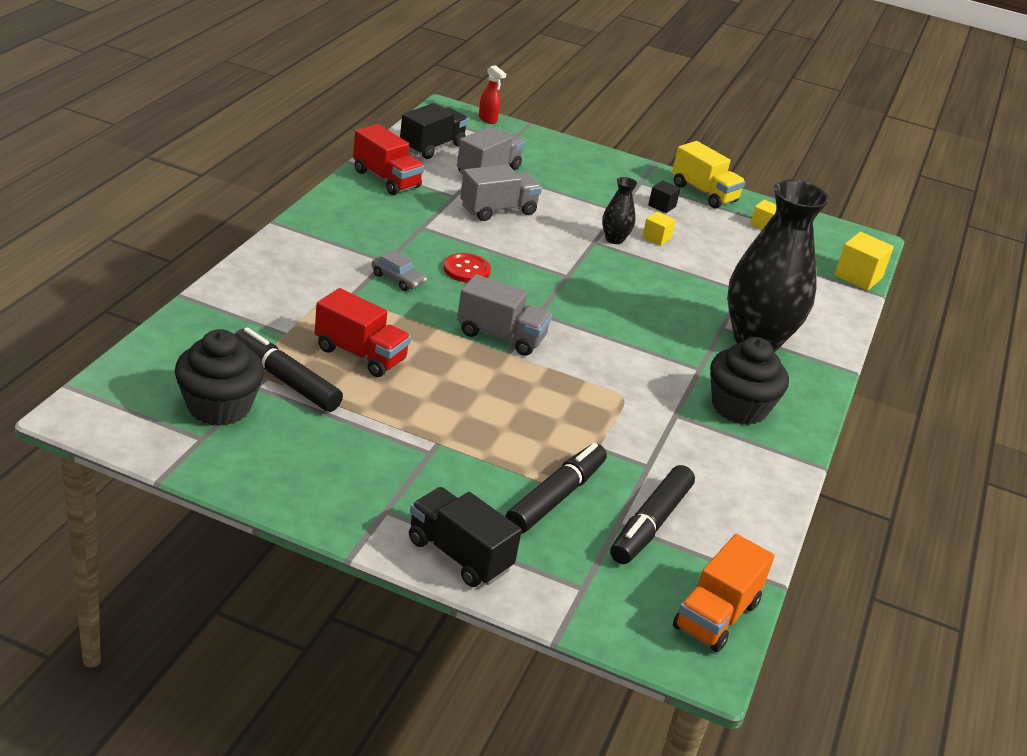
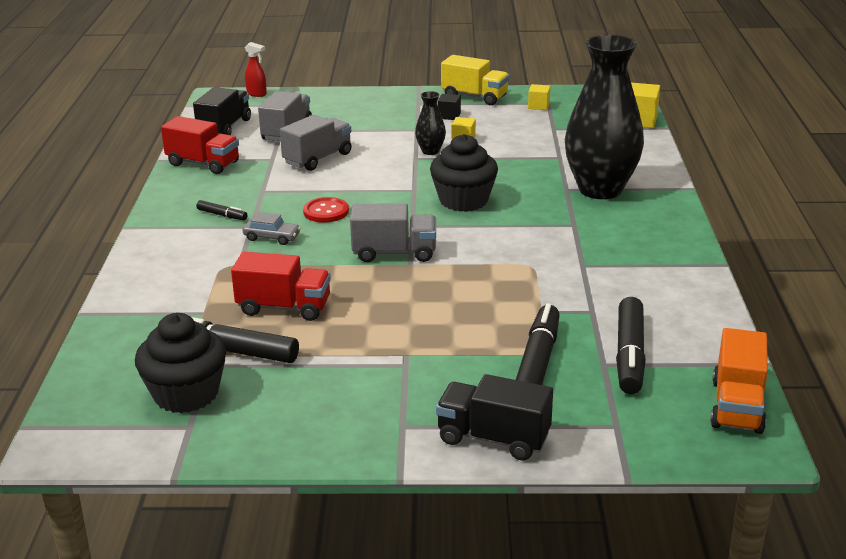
camera: 15 degrees left, 5 degrees down
(368, 240) = (222, 215): none -> black marker
(739, 407) = (627, 243): black cupcake -> black cupcake (463, 200)

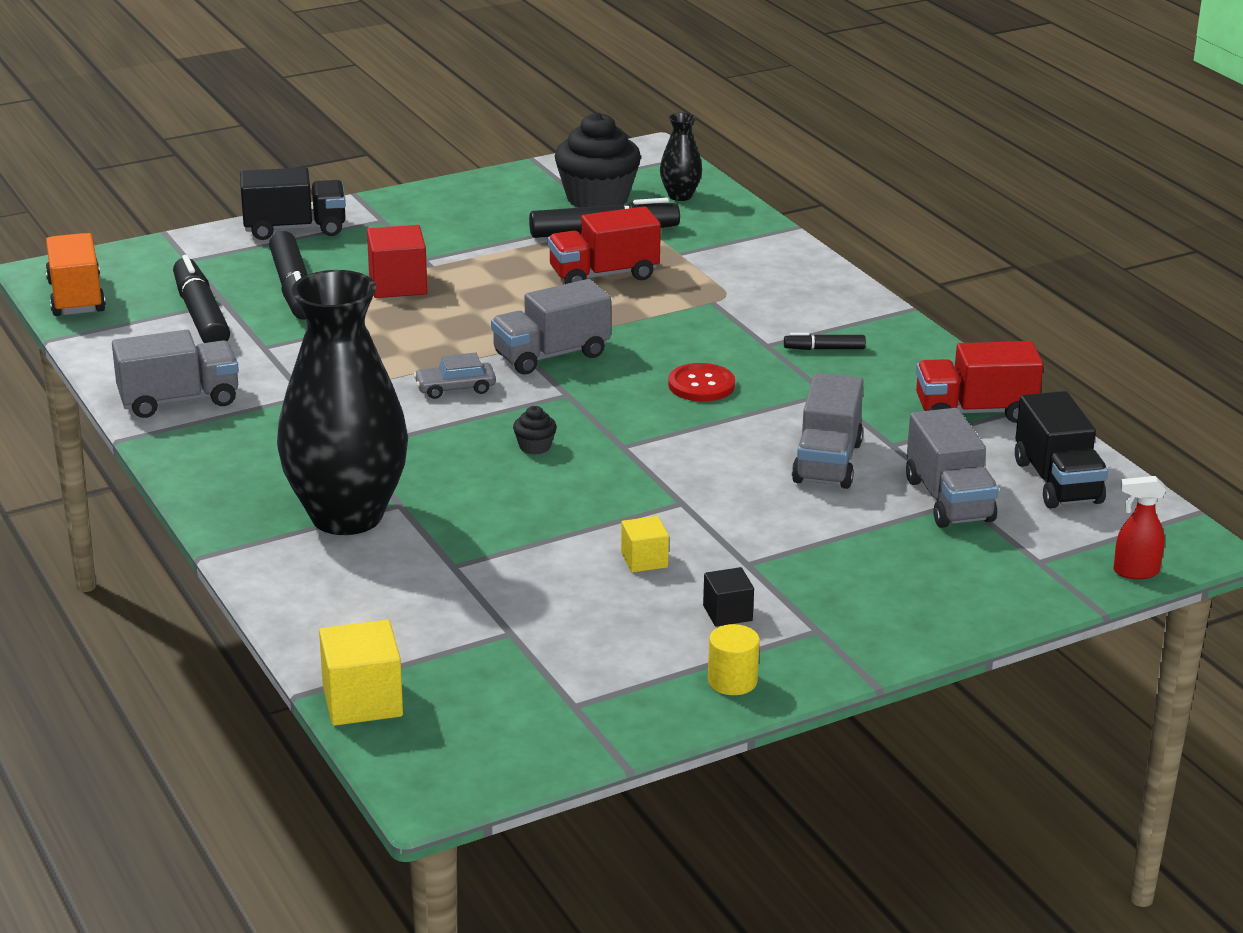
camera: 150 degrees right, 0 degrees up
(272, 237) = (721, 338): grey car -> grey car (455, 388)
(430, 151) = (673, 522): black vase -> black vase (680, 196)
(449, 342) = (398, 285): none -> red cube
(463, 200) = (535, 446): black cupcake -> black cupcake, size x0.41
(474, 97) = (732, 681): yellow truck -> yellow cylinder
(538, 106) = (585, 689): yellow cube -> none
(674, 282) = (179, 400): none -> grey truck

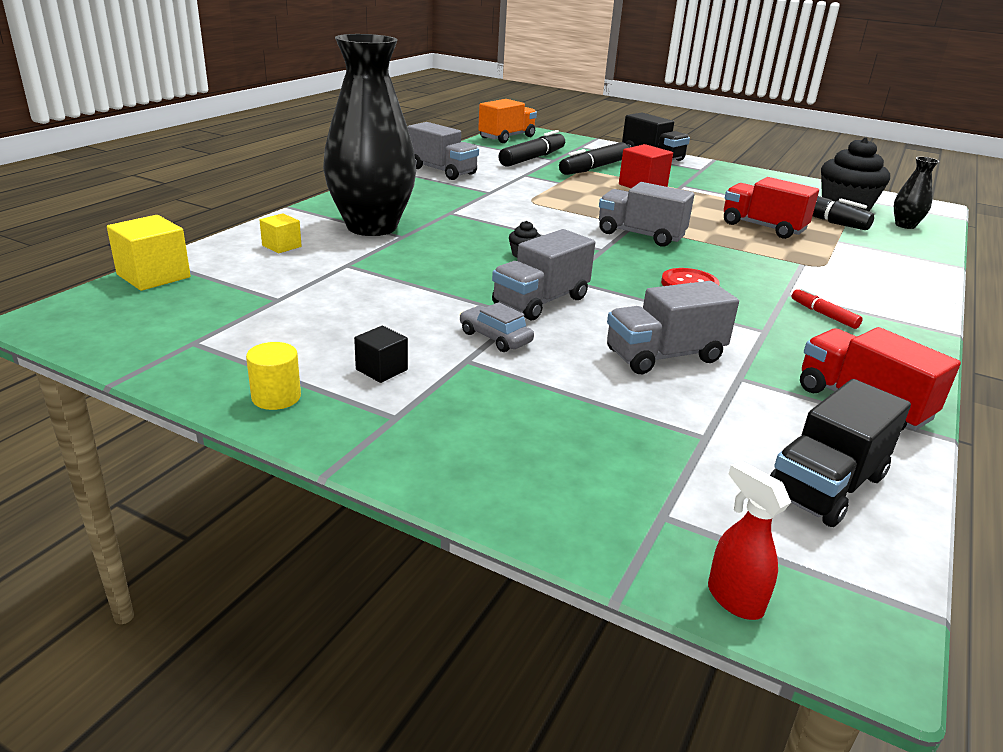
camera: 55 degrees right, 0 degrees up
(455, 388) = (556, 221): grey car -> grey car (495, 337)
(644, 560) = (423, 320): yellow cube -> yellow cube (281, 246)
(824, 349) = (823, 314): black marker -> red marker
(949, 500) = (695, 429): grey truck -> grey truck (541, 301)

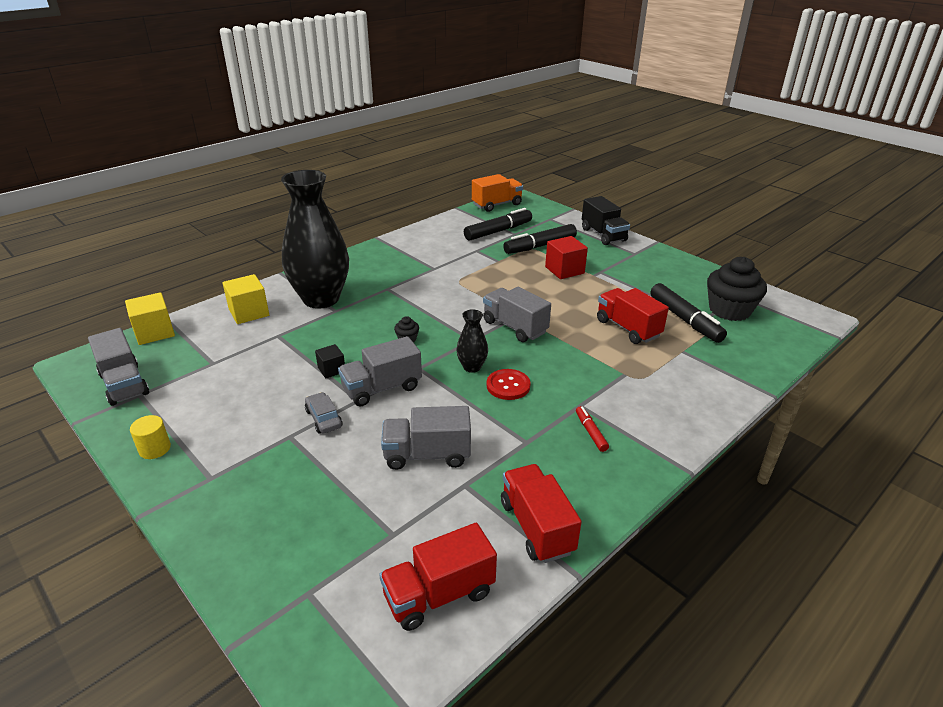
camera: 20 degrees right, 5 degrees up
(281, 246) = (249, 312): yellow cube -> yellow cube, size x1.68
(381, 370) = (231, 436): black cube -> black cube (331, 370)
(442, 171) = (415, 242): grey truck -> grey truck (124, 384)
(734, 599) = (297, 667): red spray bottle -> none
(826, 486) = (439, 595): black truck -> red truck
(905, 225) = (766, 339): black vase -> black vase (472, 367)

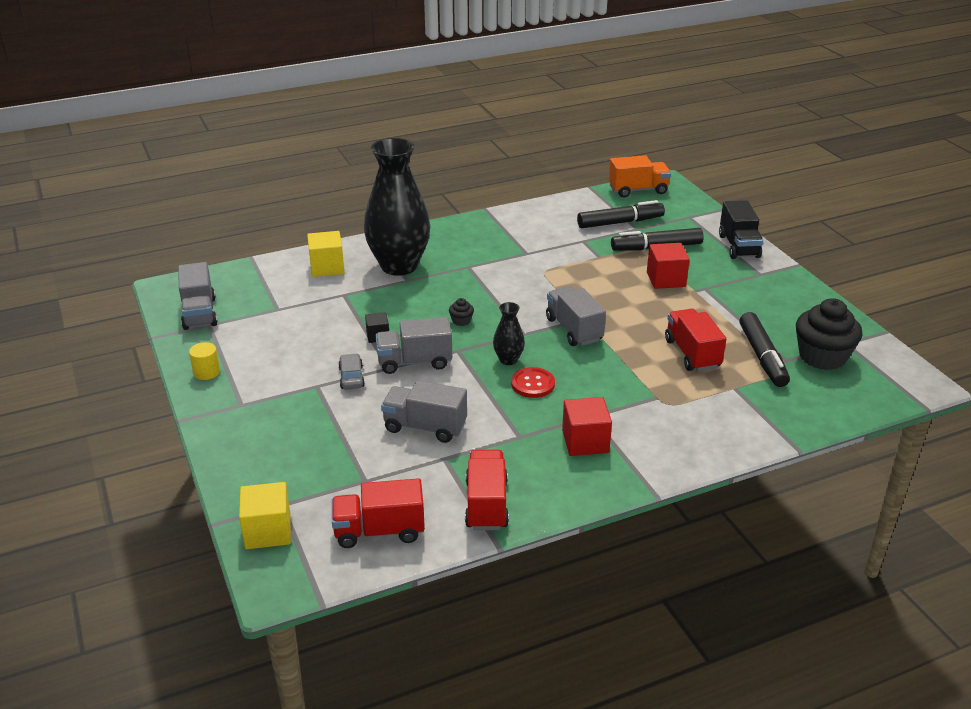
camera: 20 degrees right, 0 degrees up
(154, 332) = (238, 271): yellow cube -> yellow cube (268, 531)
(590, 432) = (585, 441): red marker -> red cube

